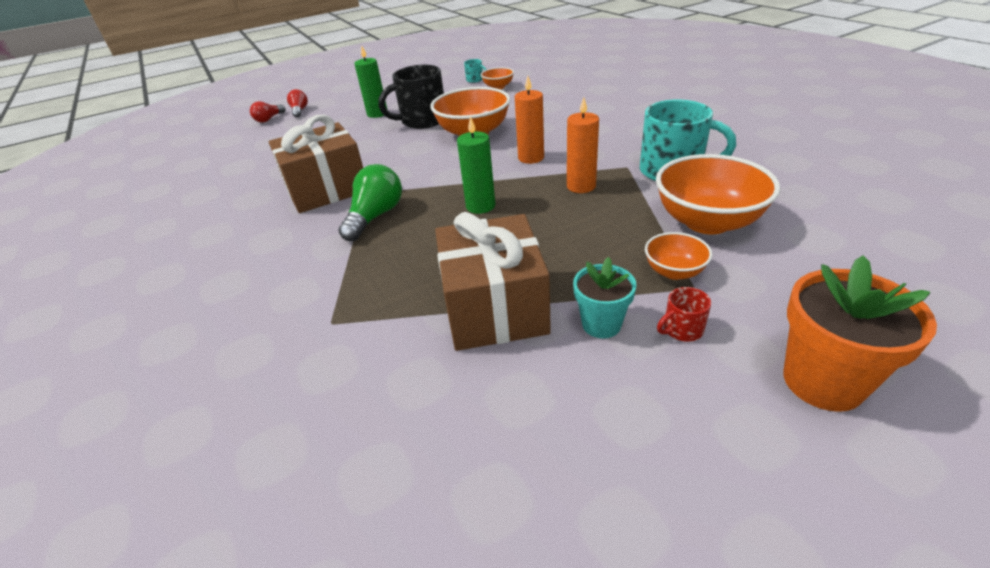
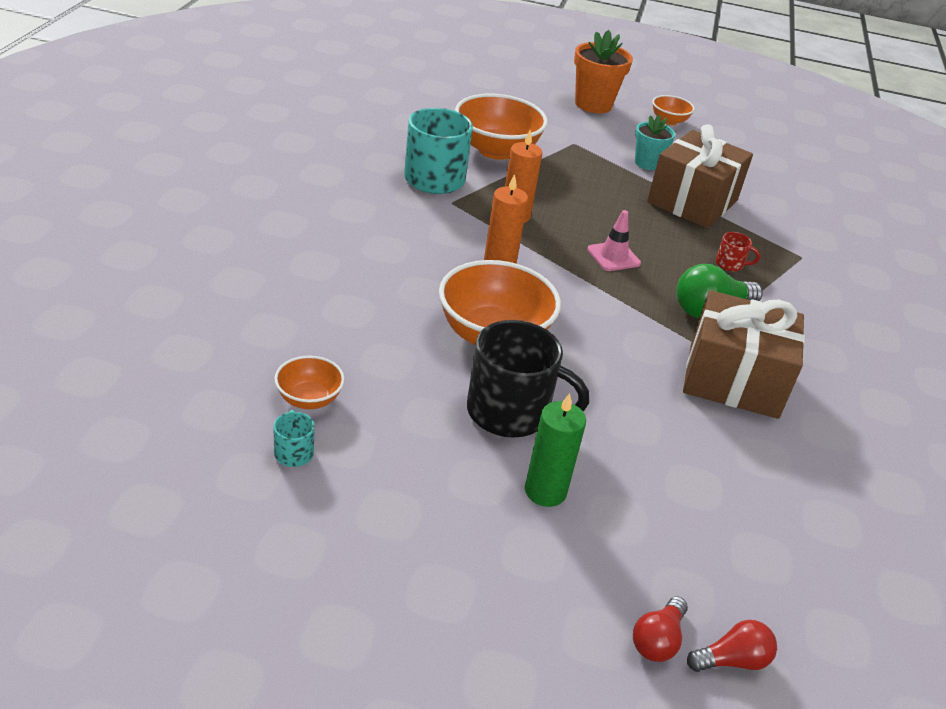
camera: 145 degrees left, 0 degrees up
(480, 206) = (613, 256): green candle -> pink traffic cone
(674, 271) = (569, 151): orange bowl -> orange bowl (669, 121)
(682, 329) = (613, 140): red mug -> red mug (730, 264)

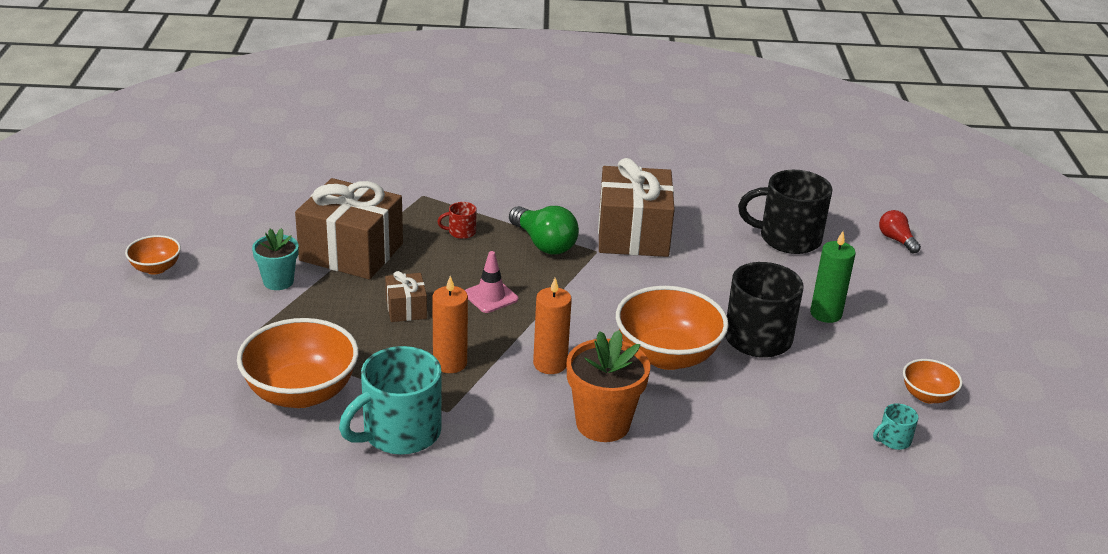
camera: 100 degrees left, 5 degrees down
(309, 399) = (829, 445): orange bowl -> orange bowl (927, 396)
(593, 104) = (129, 326): orange flower pot -> orange flower pot (603, 424)
(599, 211) = (406, 309): none -> brown gift
(657, 640) = (906, 265): red light bulb -> none
(730, 264) = (461, 232): red mug -> red mug turned 105 degrees counterclockwise
(730, 522) = (787, 238): none -> black mug

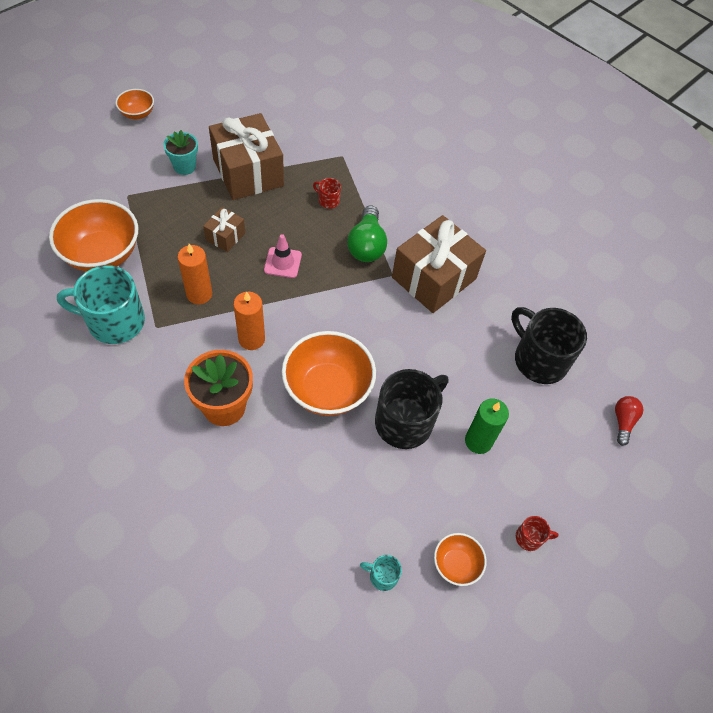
camera: 40 degrees right, 25 degrees up
(946, 346) = (530, 538): none -> red mug

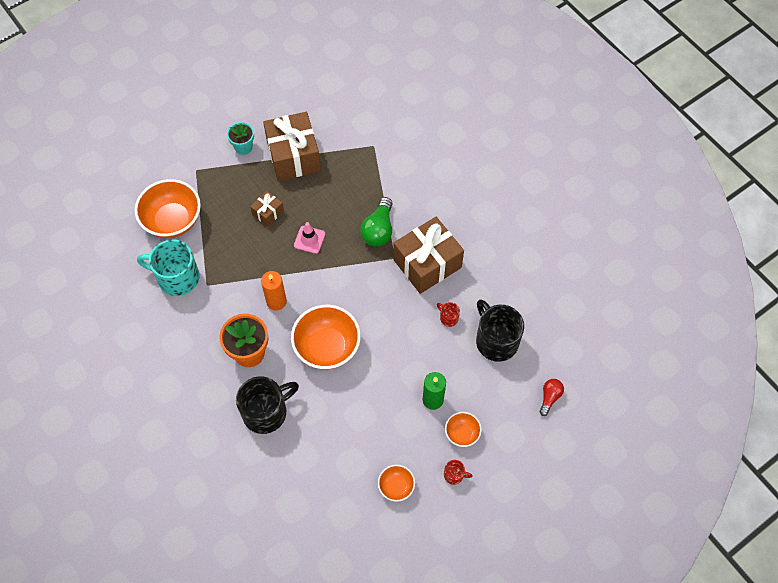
camera: 15 degrees right, 5 degrees up
(137, 114) = (211, 94): orange bowl -> orange bowl (462, 433)
(199, 294) = (242, 260): orange candle -> none
(328, 200) = (354, 187): red mug -> red mug (448, 318)
(382, 576) = (342, 487): turquoise mug -> none
(405, 421) = (381, 378): black mug -> black mug (266, 412)

